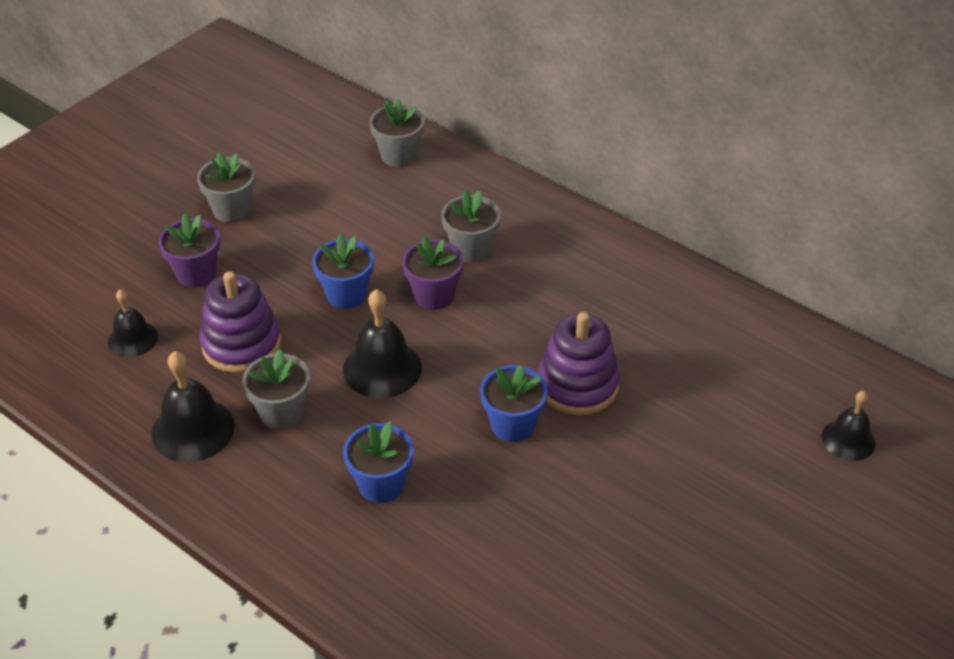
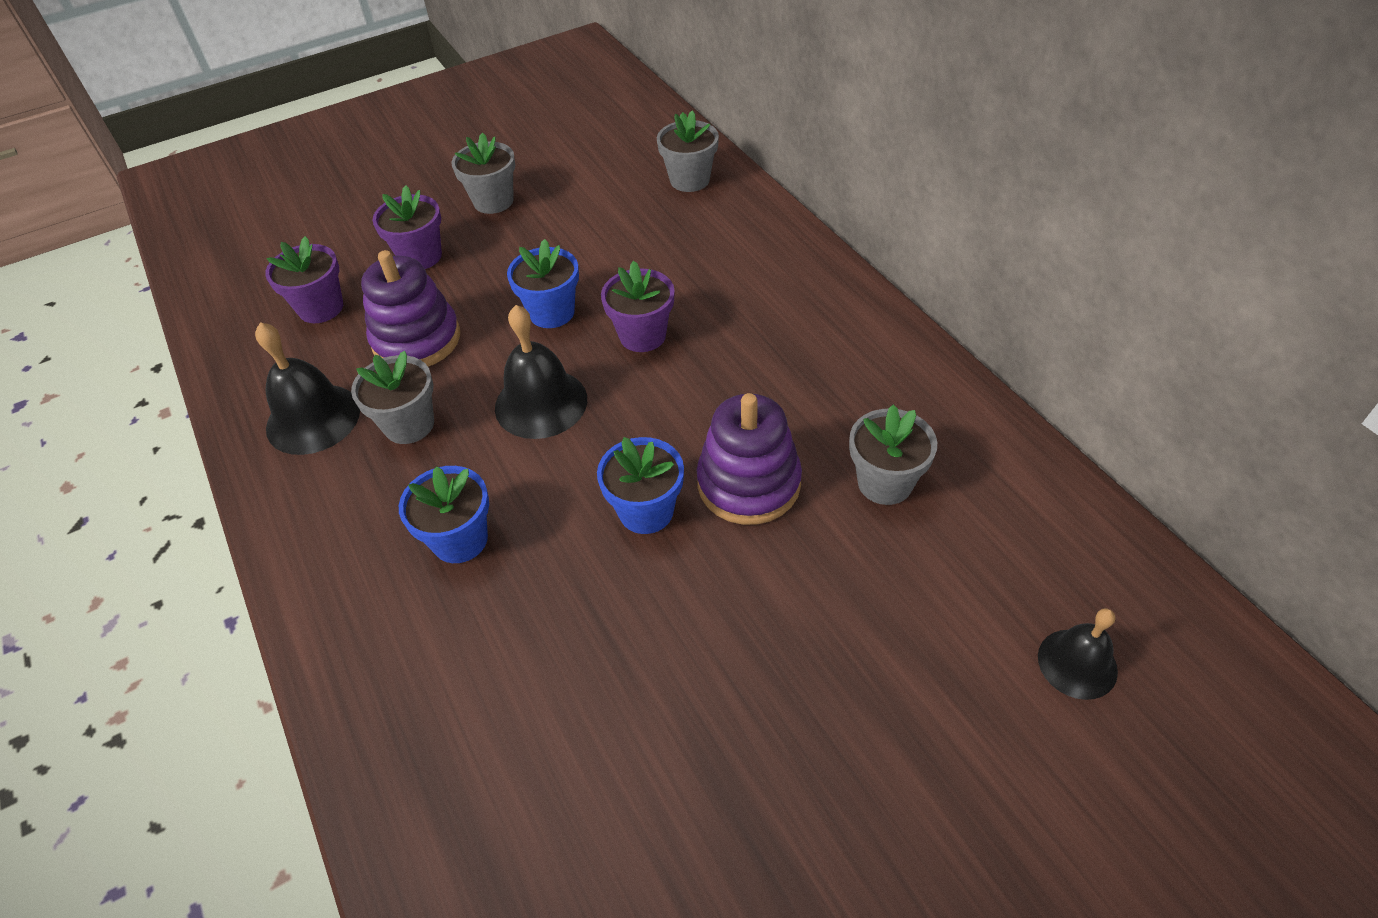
camera: 25 degrees right, 5 degrees up
(133, 338) = (321, 308): black bell -> purple flower pot
(471, 249) = (711, 294): grey flower pot -> grey flower pot (885, 483)

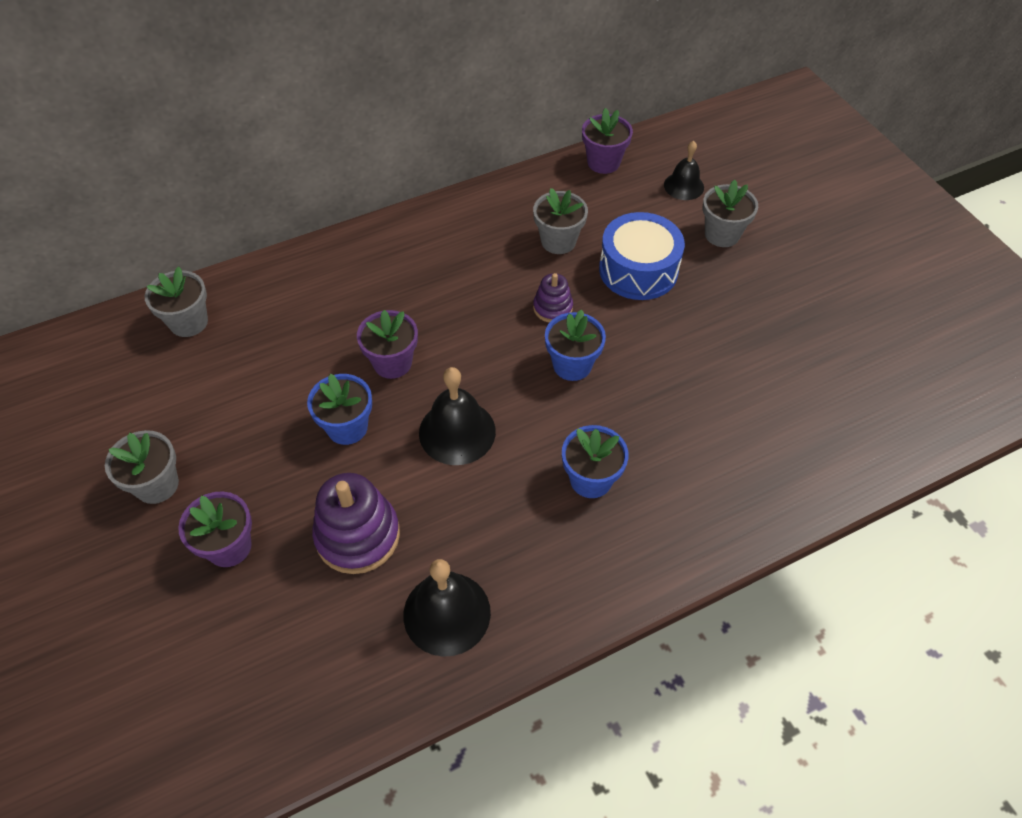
camera: 90 degrees left, 5 degrees up
(321, 308) = (286, 635): purple flower pot -> purple flower pot (603, 162)
(409, 425) = (466, 529): grey flower pot -> grey flower pot (722, 234)
(749, 483) = (552, 308): purple stacking toy -> purple stacking toy, size x0.56
(845, 590) = (638, 270): none -> blue drum

